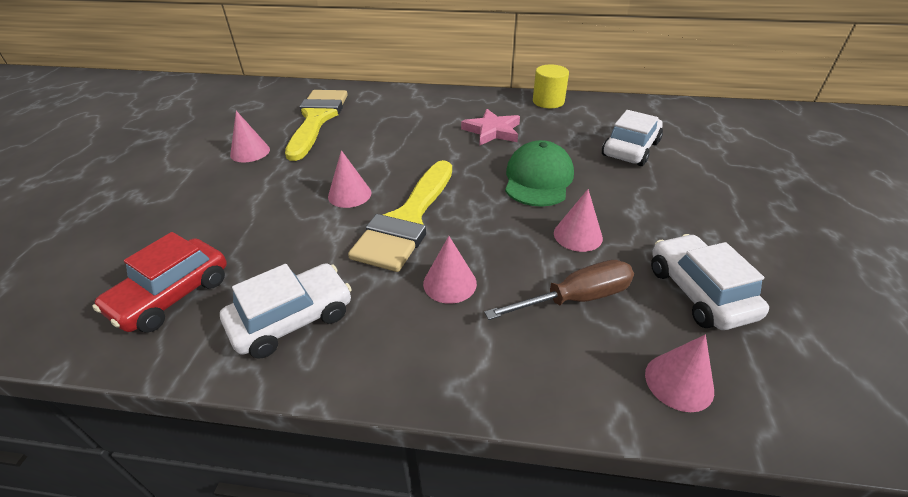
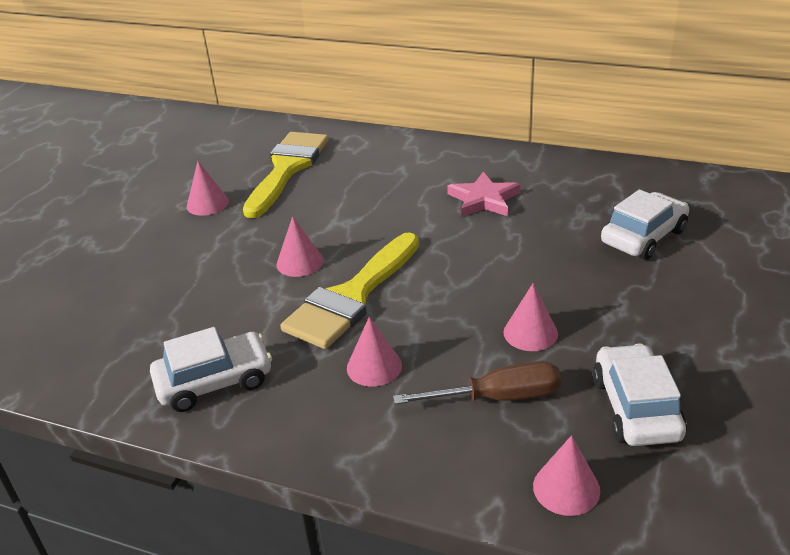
camera: 15 degrees right, 5 degrees down
(172, 295) = (111, 346): red car -> none
(538, 179) = (513, 264): green cap -> none
(548, 101) = (569, 165): yellow cylinder -> none

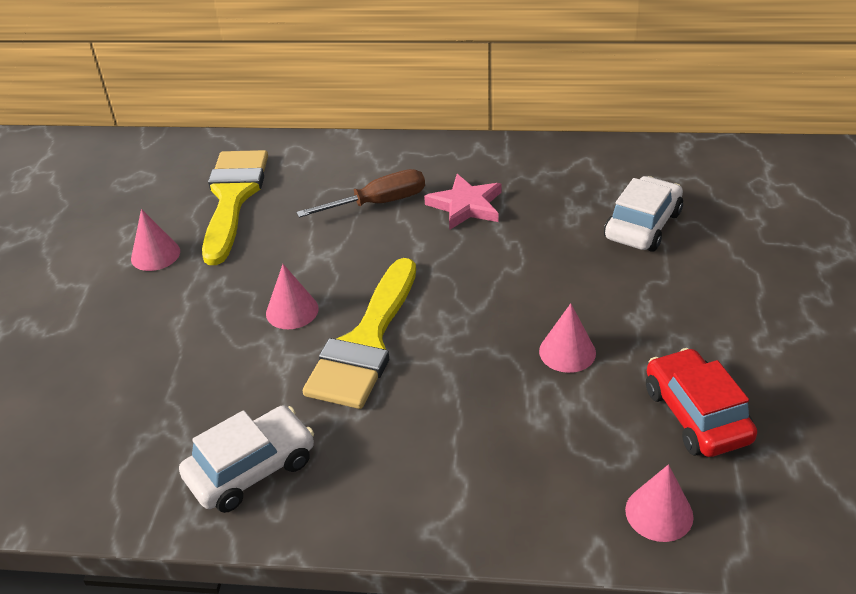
camera: 15 degrees left, 5 degrees up
(374, 366) = (420, 419): pink cone -> none
(497, 397) = (559, 429): brown screwdriver -> brown screwdriver (378, 203)
(635, 408) = (696, 415): white car -> red car

